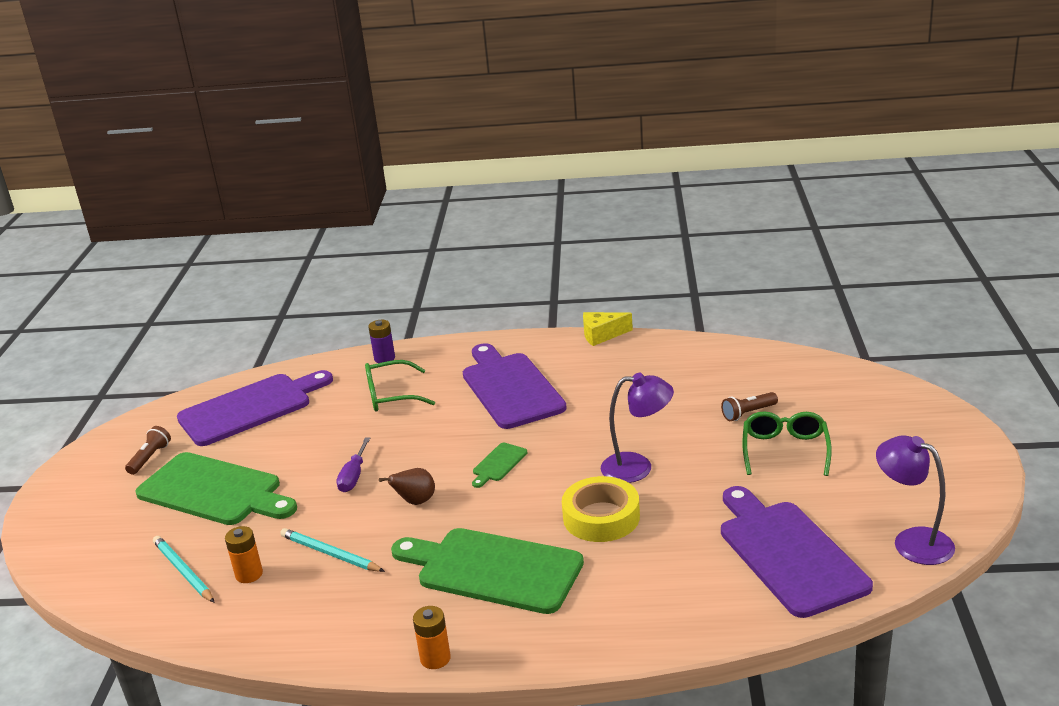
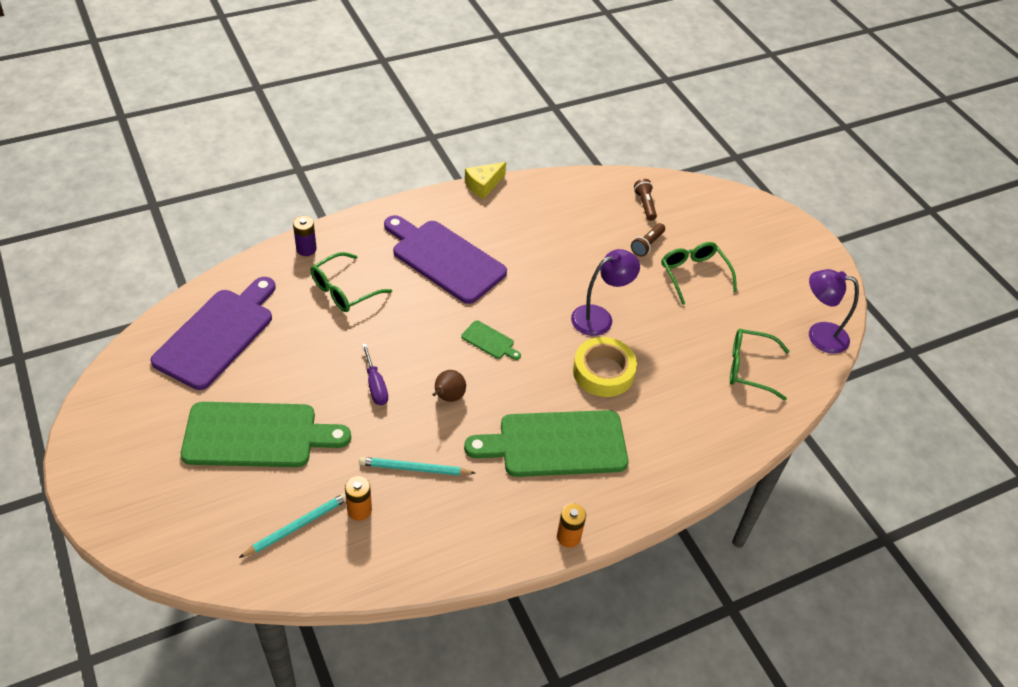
camera: 35 degrees left, 20 degrees up
(150, 458) = (160, 416): brown flashlight -> brown flashlight (645, 205)
(183, 571) = (297, 526): turquoise pencil -> turquoise pencil turned 120 degrees clockwise
(498, 464) = (489, 341): green cutting board -> green cutting board turned 60 degrees counterclockwise
(788, 553) = (750, 368): purple cutting board -> green glasses

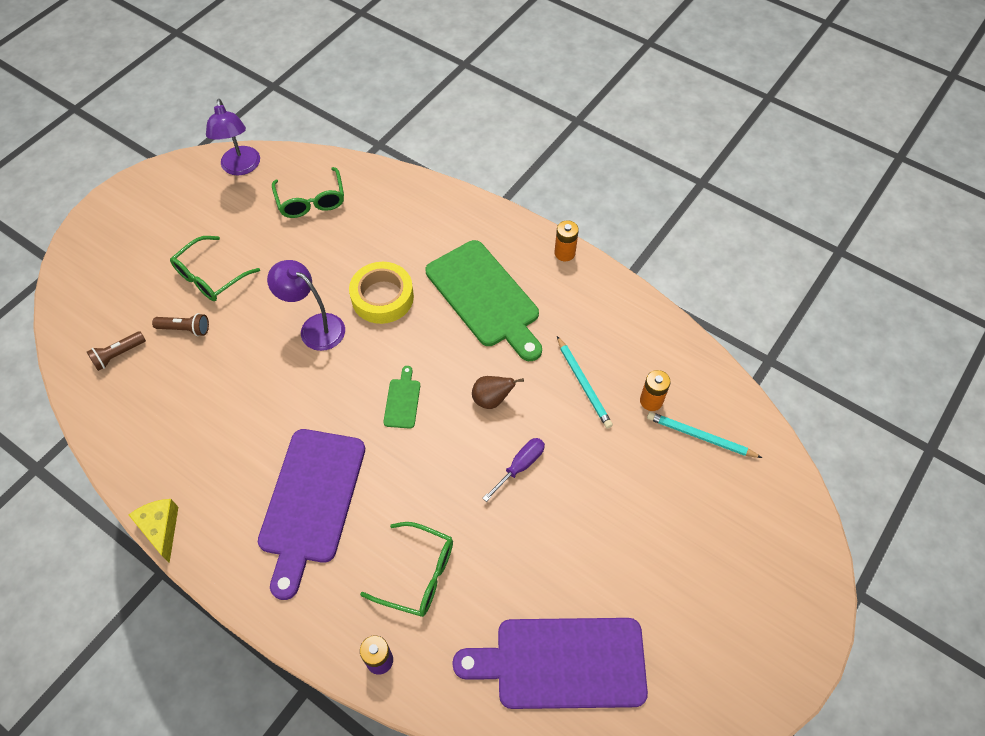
camera: 115 degrees left, 10 degrees up
(257, 435) = (645, 531): green cutting board -> none
(483, 185) = (161, 529): yellow cheese -> yellow cheese turned 135 degrees counterclockwise

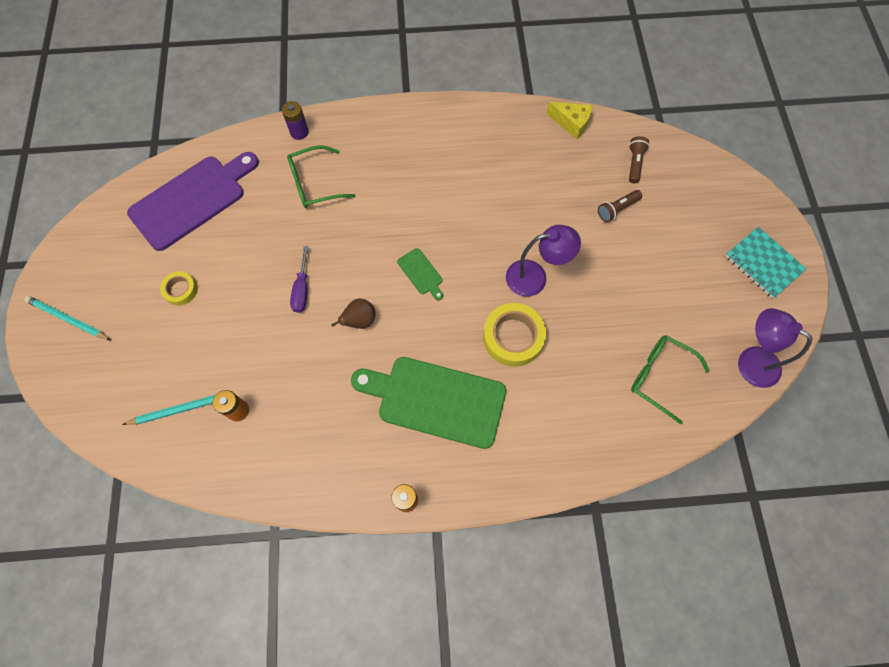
camera: 140 degrees right, 10 degrees up
(142, 211) = (763, 263): none -> turquoise notebook
(161, 529) = (485, 103): yellow cheese -> yellow cheese (571, 123)
(211, 276) = (649, 256): green glasses -> none
(311, 501) = (417, 174): purple cutting board -> none
(583, 384) = (300, 385): turquoise pencil -> turquoise pencil (68, 319)
(638, 555) = (181, 290): none -> yellow tape

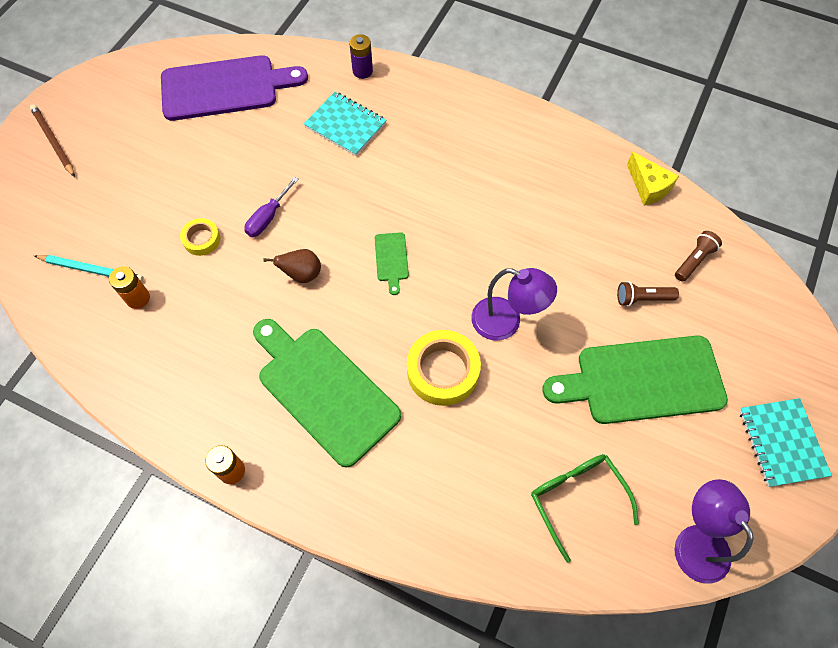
camera: 30 degrees right, 5 degrees down
(68, 319) = (53, 142): turquoise pencil -> brown pencil
(181, 290) = (162, 163): yellow tape -> yellow tape (202, 239)
(315, 184) = (345, 125): green glasses -> turquoise notebook
(652, 268) = (642, 380): none -> green cutting board

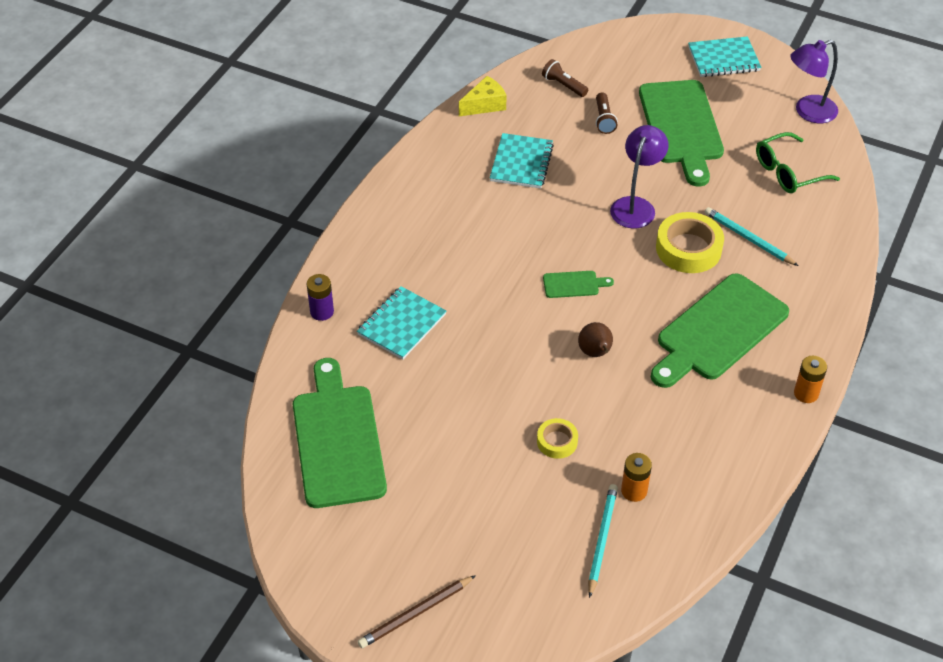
camera: 90 degrees left, 15 degrees down
(225, 88) = (338, 440): purple cutting board -> green cutting board
(268, 217) = (526, 385): purple screwdriver -> none
(460, 437) = (748, 239): none -> turquoise pencil
(562, 218) = (521, 163): none -> turquoise notebook

